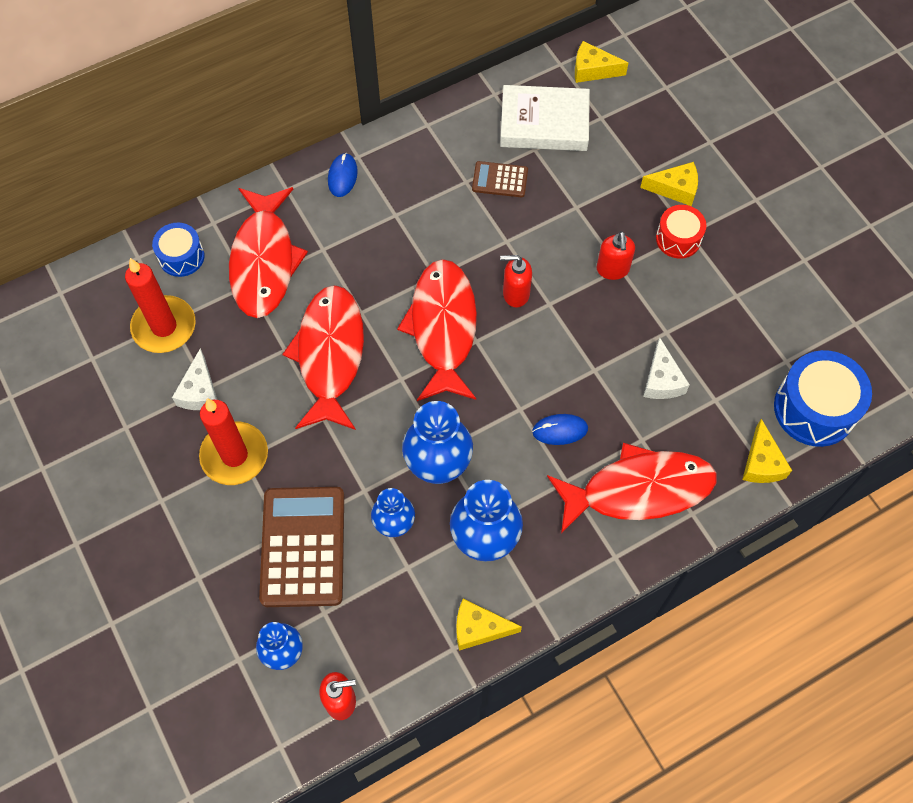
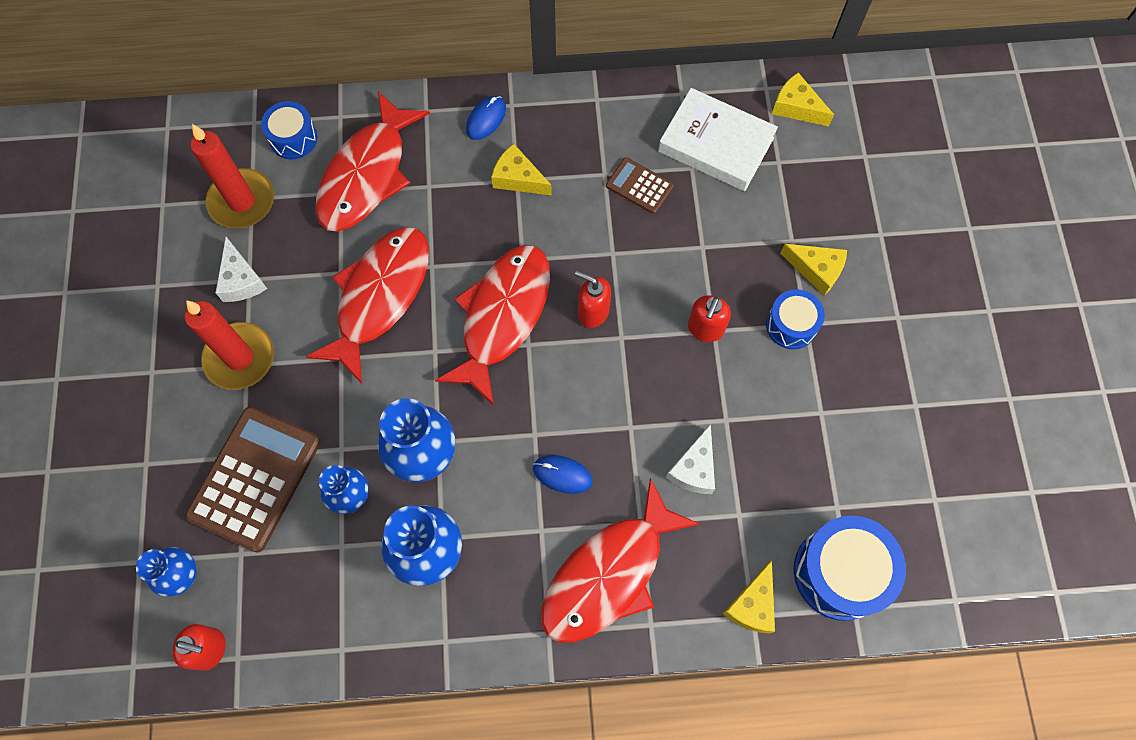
camera: 25 degrees right, 5 degrees up
(200, 391) = (241, 280): white cheese -> white cheese turned 45 degrees counterclockwise
(479, 628) = (376, 641): yellow cheese -> yellow cheese (518, 178)
(638, 490) = (609, 574): red fish -> red fish turned 120 degrees clockwise
(678, 239) = (791, 325): red drum -> blue drum

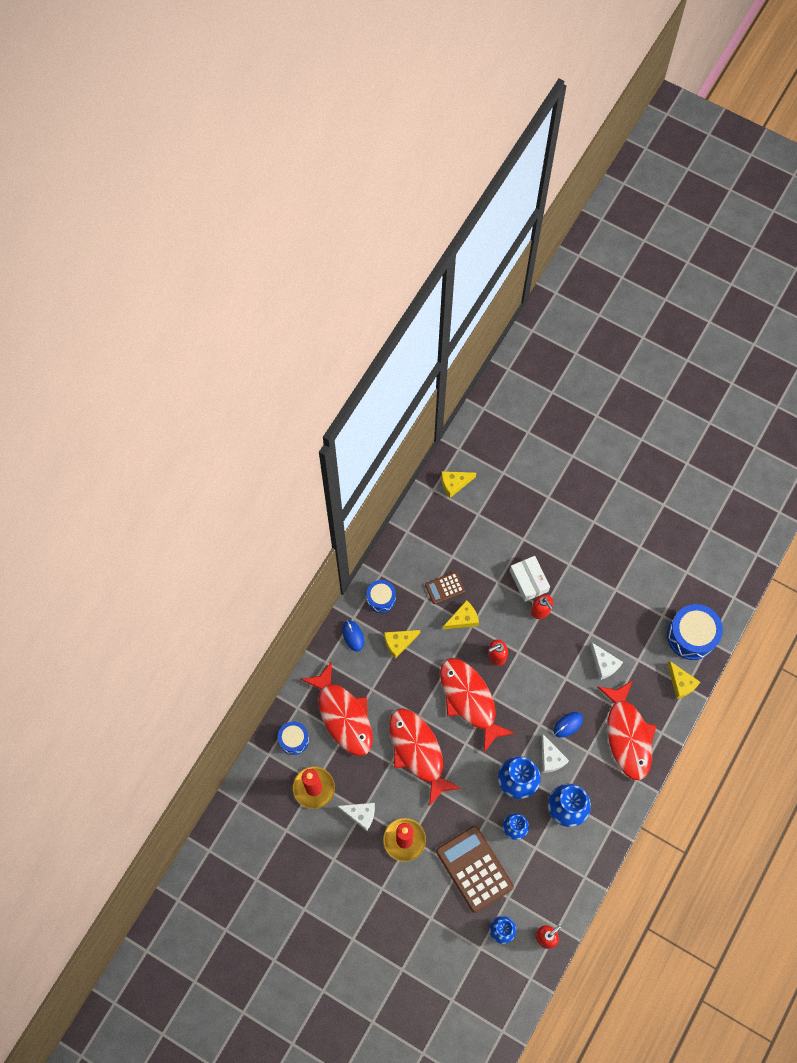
camera: 55 degrees left, 0 degrees up
(494, 482) = (551, 758): none -> white cheese
(716, 144) = (447, 536): white book -> none
(736, 285) = (529, 581): none -> white box
(791, 325) = (565, 571): blue drum -> blue drum (381, 598)
(816, 270) = (546, 539): yellow cheese -> yellow cheese (463, 619)

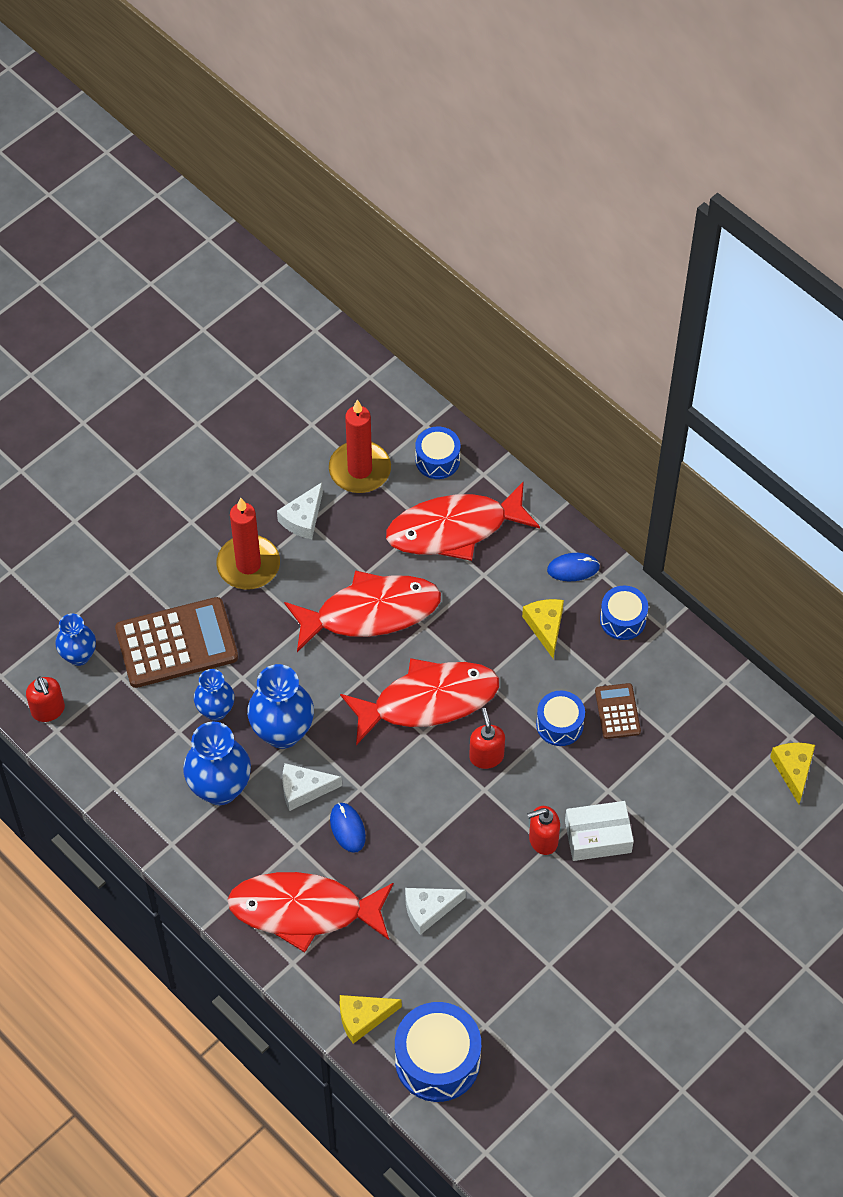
camera: 105 degrees right, 10 degrees down
(463, 619) = (559, 724): yellow cheese -> blue drum

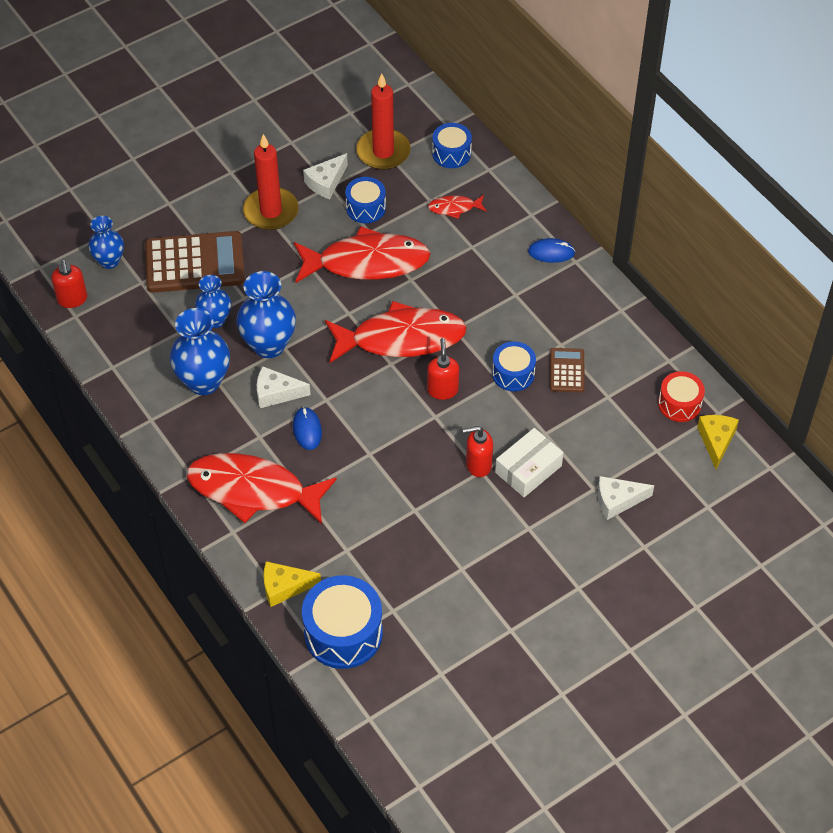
camera: 10 degrees right, 5 degrees down
(428, 910) = (363, 507): white cheese -> white cheese (617, 501)
(454, 529) = (454, 208): red fish -> red fish, size x0.44
(545, 627) = (517, 294): yellow cheese -> none
(598, 836) = (528, 469): white box -> white box turned 45 degrees counterclockwise
(623, 619) = (586, 298): blue drum -> blue drum (366, 208)
(746, 732) = (679, 404): none -> red drum

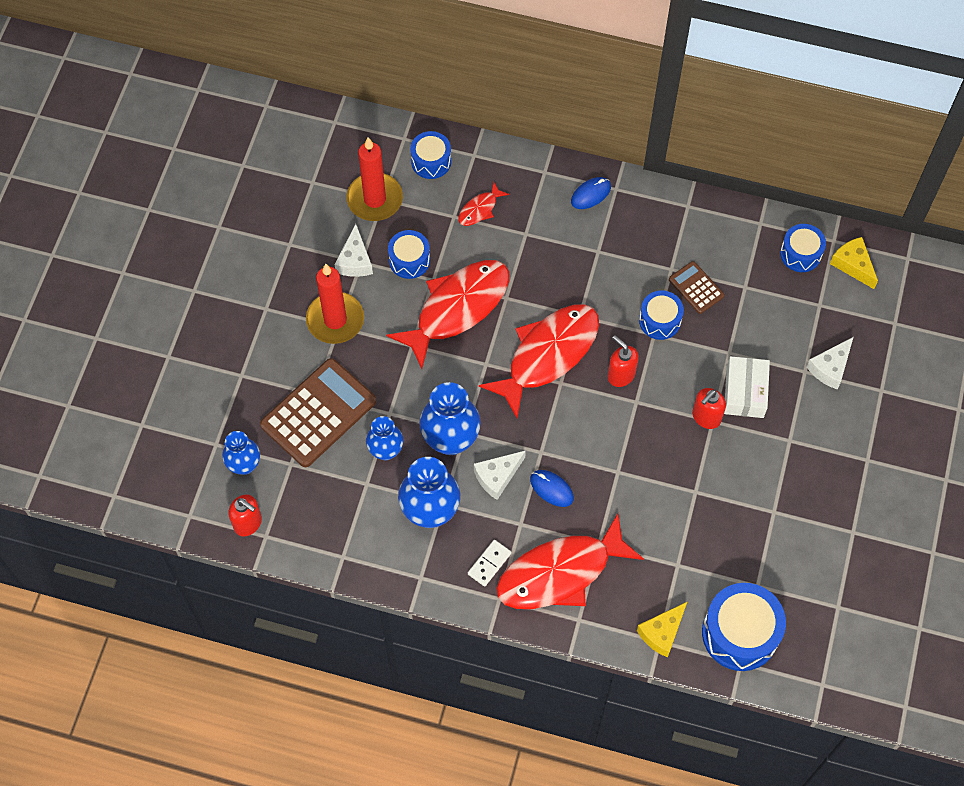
camera: 40 degrees left, 10 degrees up
(208, 446) = (489, 564): none -> white domino
(679, 404) = (800, 254): red drum -> blue drum

